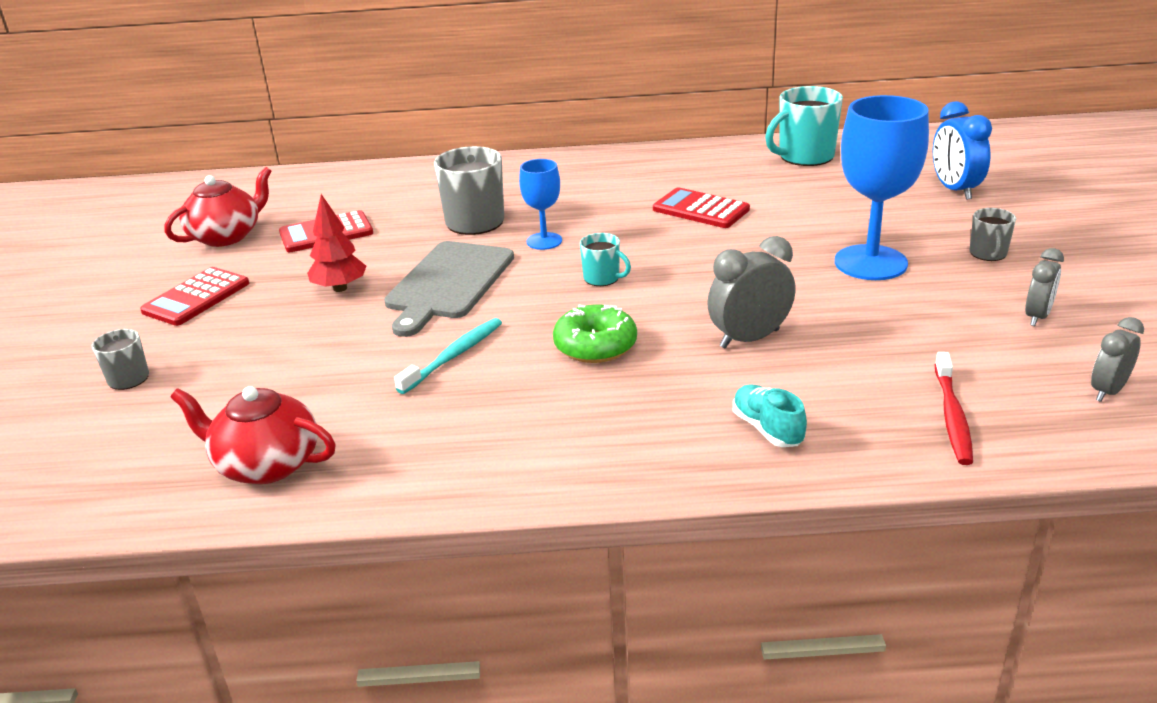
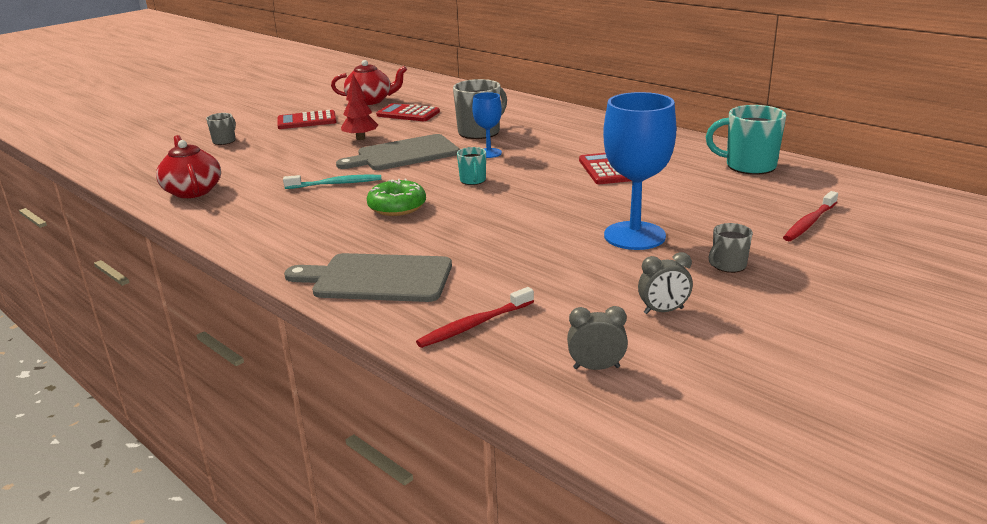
camera: 45 degrees right, 5 degrees down
(749, 339) = (470, 238): grey clock -> none
(767, 429) = (377, 278): turquoise shoe -> grey cutting board
(954, 190) = (809, 223): blue clock -> red toothbrush

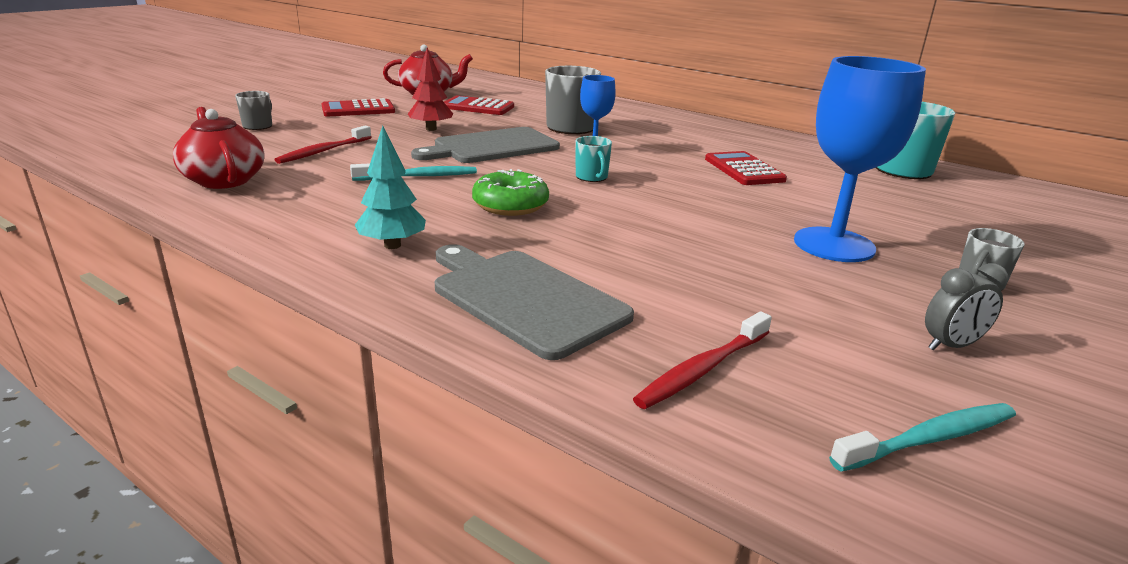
camera: 10 degrees left, 0 degrees up
(300, 241) = (392, 245): none -> turquoise tree
(377, 278) = (524, 298): grey cutting board -> grey cutting board turned 45 degrees clockwise
(596, 367) = (929, 439): grey clock -> turquoise toothbrush
(809, 223) = (1025, 232): red toothbrush -> red toothbrush (323, 151)

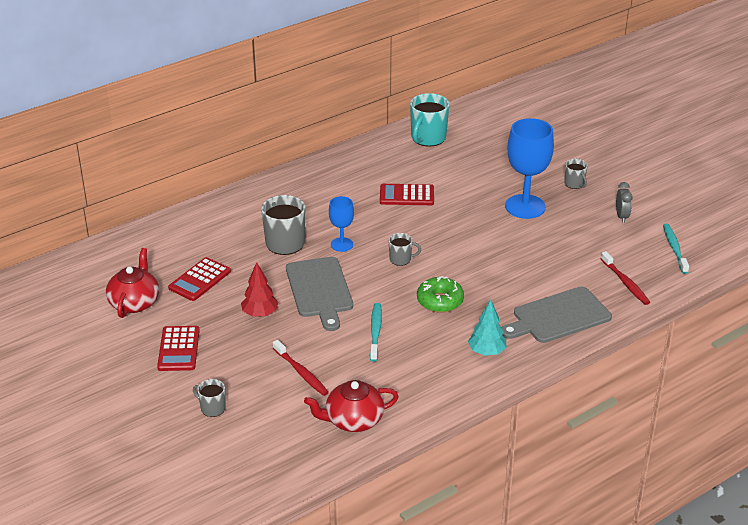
camera: 70 degrees left, 10 degrees up
(592, 177) = (401, 259): turquoise mug -> grey mug

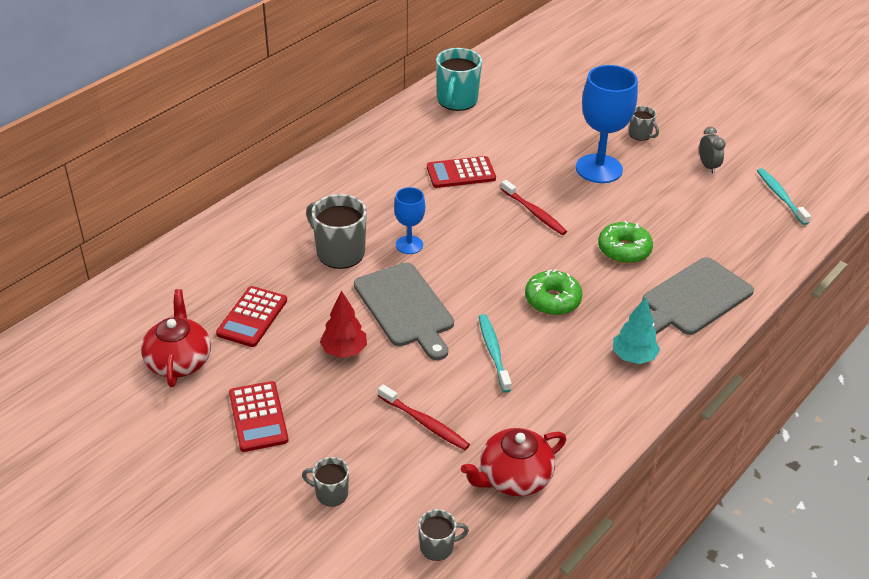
camera: 15 degrees left, 5 degrees up
(401, 259) = (486, 253): grey mug -> grey mug (438, 547)
(517, 272) = (624, 250): none -> green donut
(625, 283) = (748, 245): red toothbrush -> red toothbrush (534, 213)

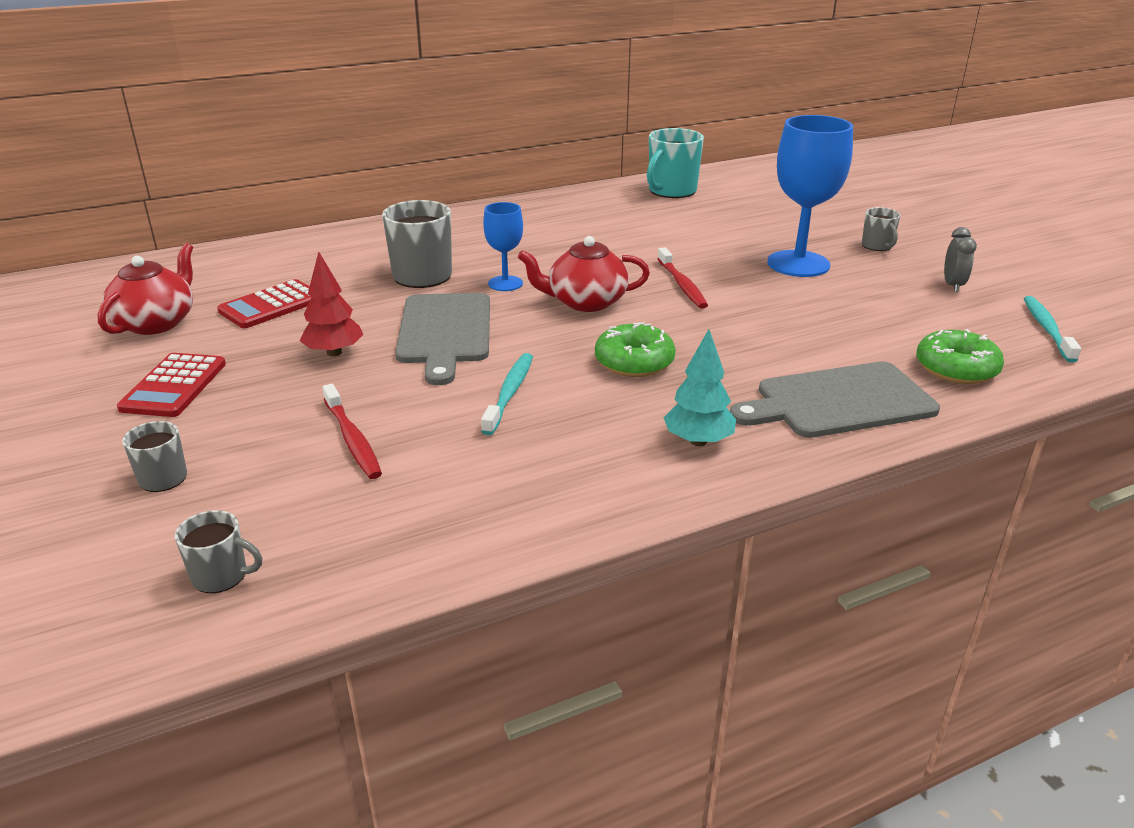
camera: 25 degrees right, 10 degrees down
(461, 173) = (623, 241): red calculator -> none
(514, 477) = (405, 527): red teapot -> red teapot (585, 302)
(624, 250) = (773, 336): green donut -> green donut (956, 369)

